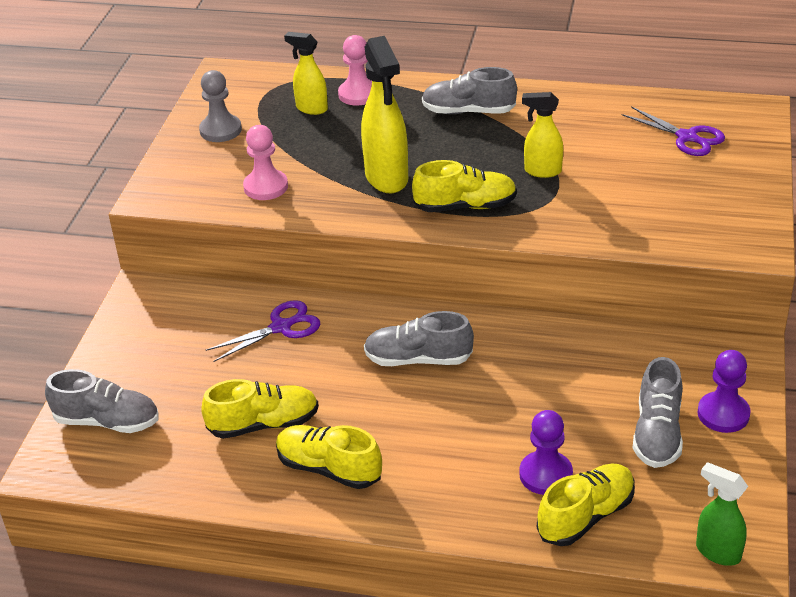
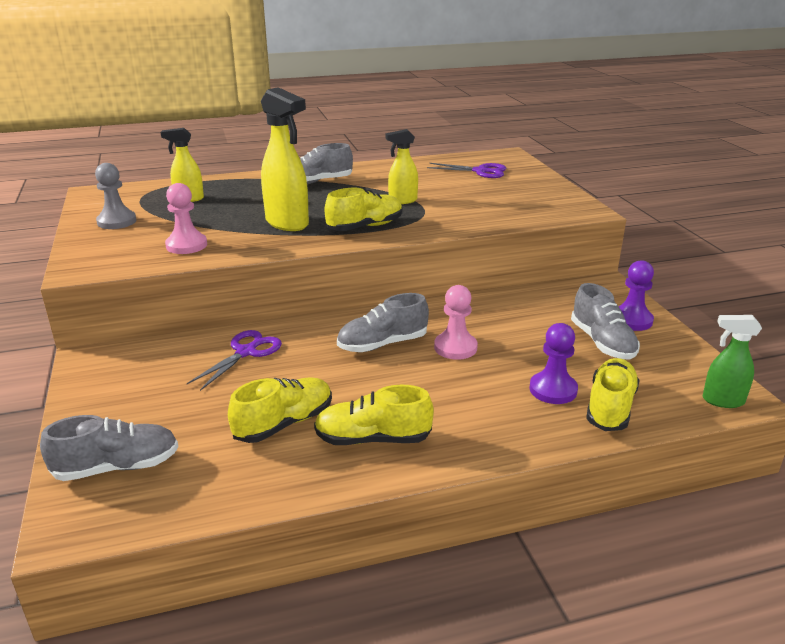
camera: 30 degrees left, 10 degrees down
(358, 94) = (221, 186): pink pawn -> pink pawn (455, 347)

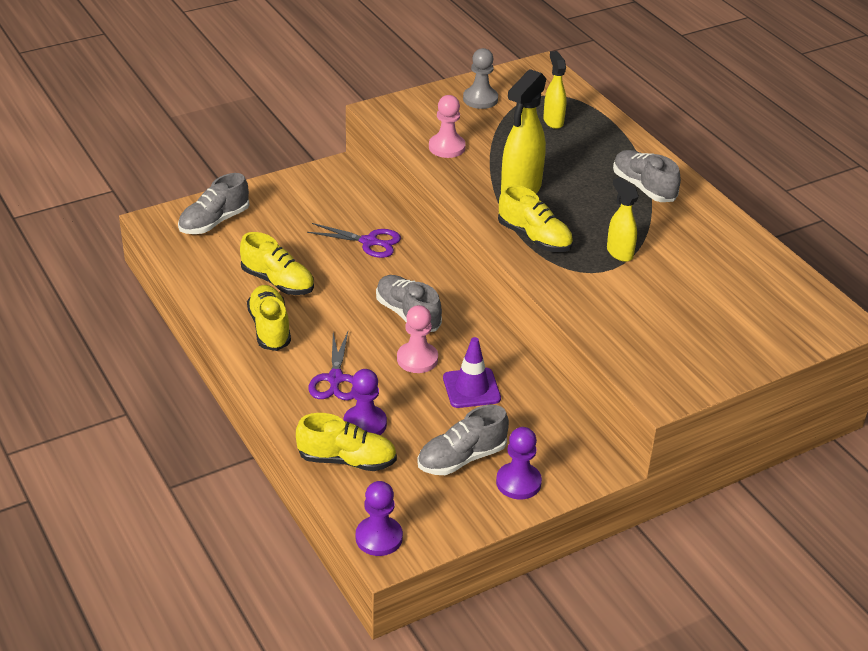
camera: 75 degrees right, 10 degrees up
(117, 467) = (214, 222): grey shoe -> grey shoe turned 75 degrees clockwise
(480, 171) = (756, 302): purple scissors -> purple scissors (335, 379)
(504, 325) = (471, 388): none -> purple traffic cone
(722, 401) = (379, 537): green spray bottle -> purple pawn

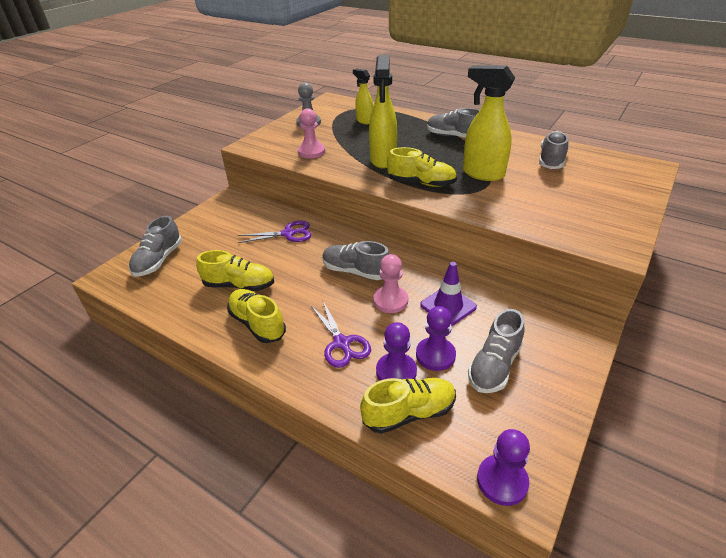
camera: 25 degrees left, 0 degrees up
(518, 482) = (553, 366): purple pawn -> purple pawn (435, 355)
(619, 253) = (482, 174): yellow spray bottle -> yellow spray bottle, size x1.71
(728, 266) = (551, 160): none -> grey shoe

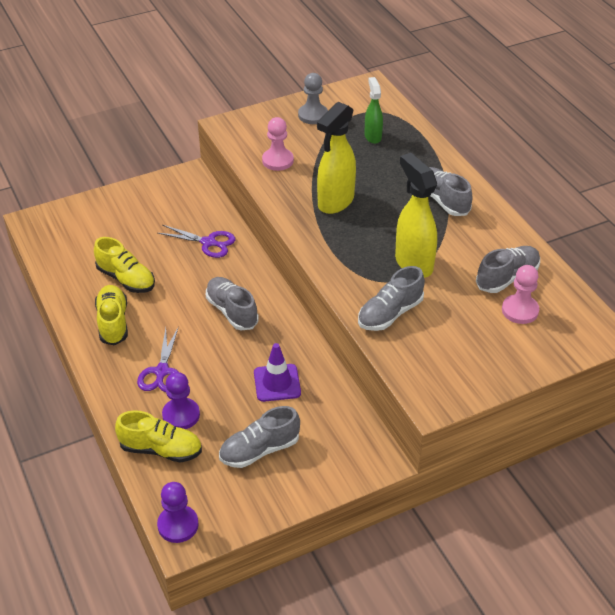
camera: 30 degrees right, 5 degrees up
(158, 260) = (81, 222): grey shoe -> grey shoe (390, 314)
(364, 121) = (372, 136): yellow spray bottle -> green spray bottle
(390, 301) = (234, 354): pink pawn -> pink pawn (520, 310)
(421, 183) = (341, 248): yellow shoe -> none
(435, 355) = (223, 418): purple pawn -> none

